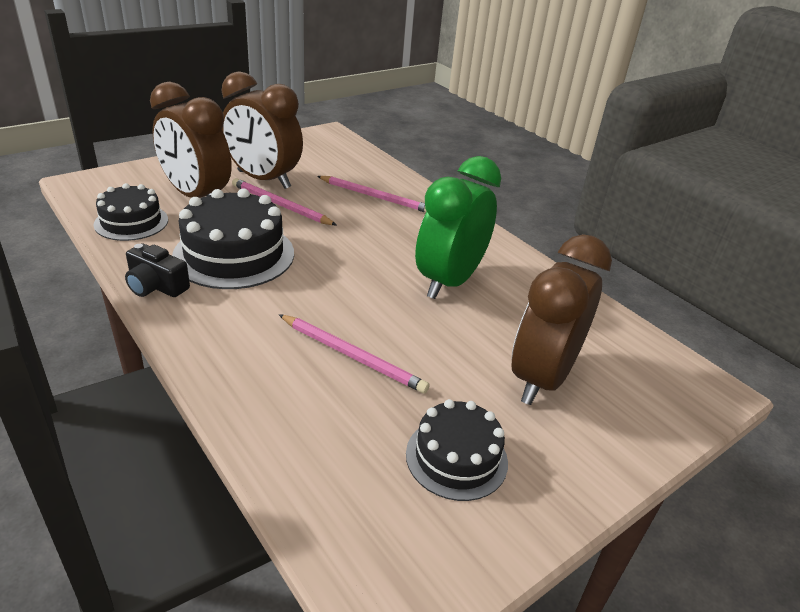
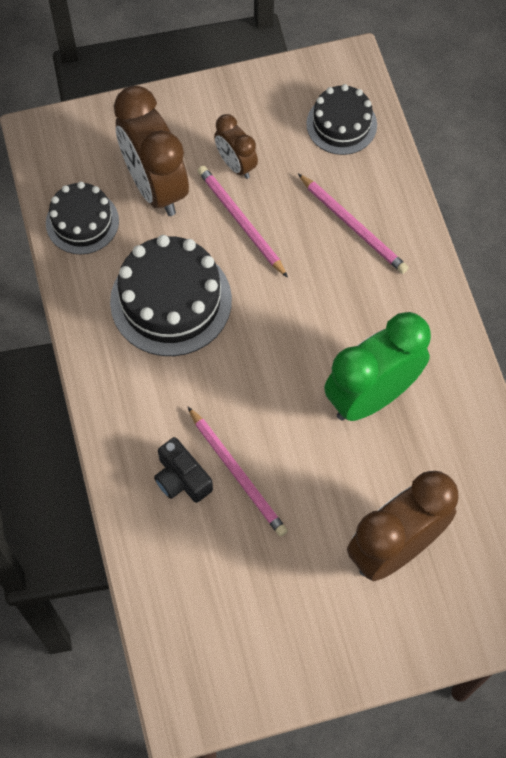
camera: 25 degrees right, 30 degrees up
(156, 286) = (90, 334): black camera -> black camera (182, 478)
(263, 180) = (236, 165): brown clock -> brown clock, size x0.53
(456, 457) = (279, 607): black cake -> black cake (341, 124)

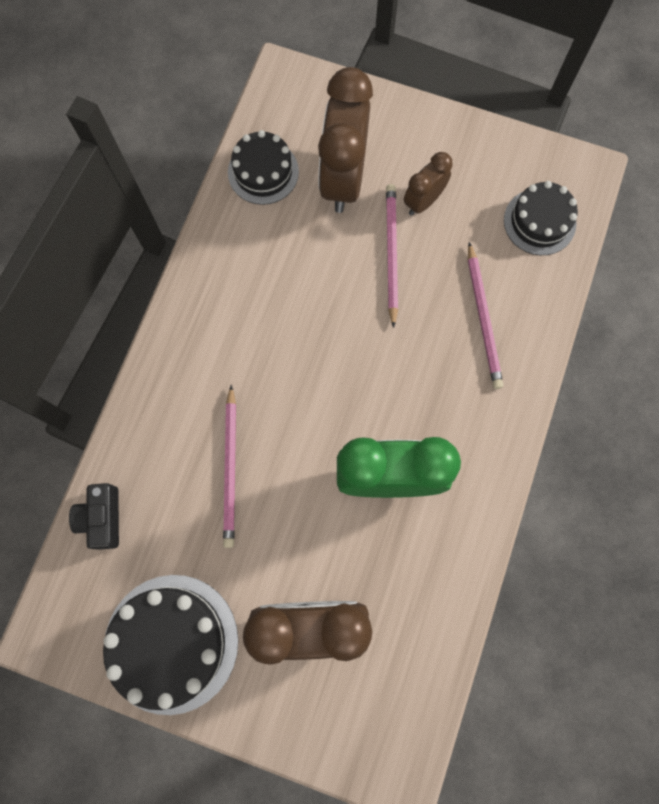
camera: 35 degrees right, 10 degrees up
(171, 301) = (284, 285): black cake -> black cake (171, 643)
(182, 478) = (184, 441): black camera -> black camera (102, 518)
(236, 165) = (423, 201): brown clock -> brown clock turned 45 degrees clockwise

